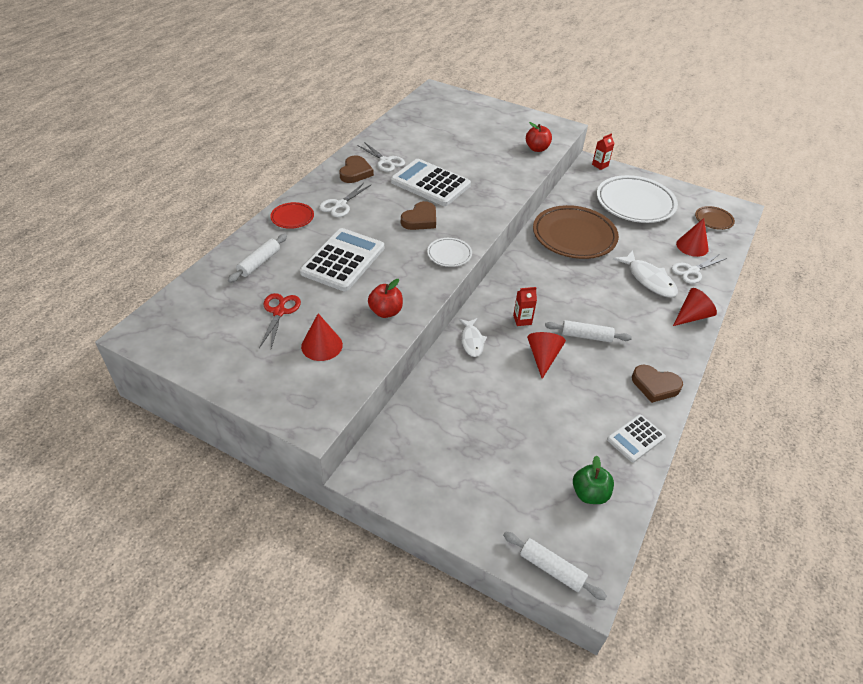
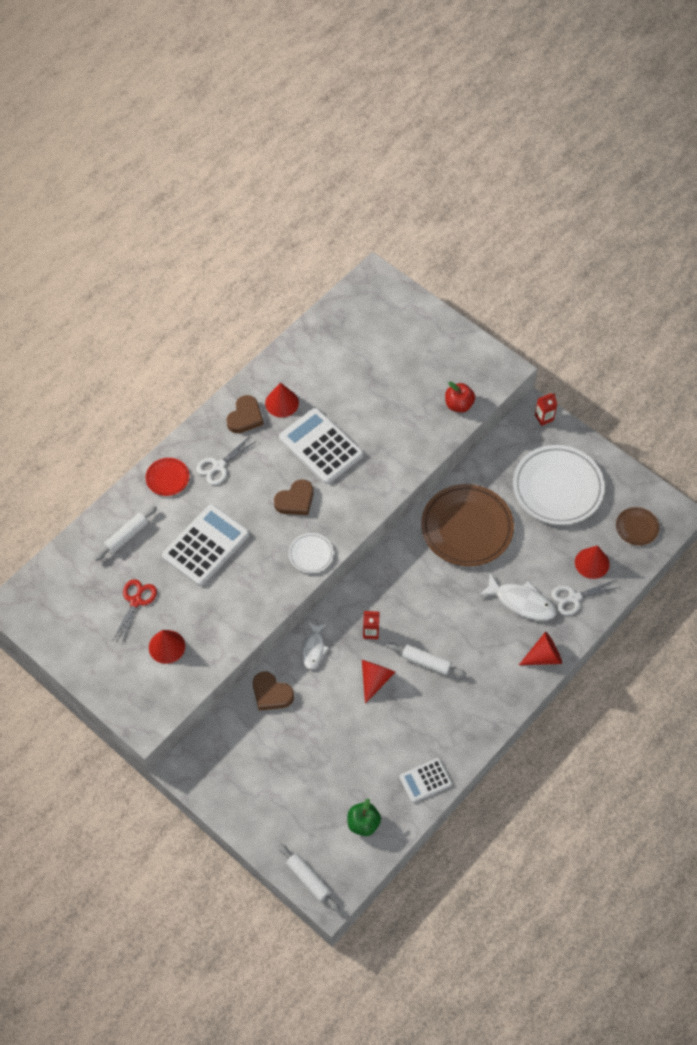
camera: 15 degrees right, 15 degrees up
(385, 161) = (282, 403): white scissors -> red cone
(386, 312) = (231, 617): red apple -> none
(649, 280) = (521, 602): white fish -> white fish turned 45 degrees counterclockwise
(655, 385) = (468, 730): brown heart -> brown heart (271, 693)

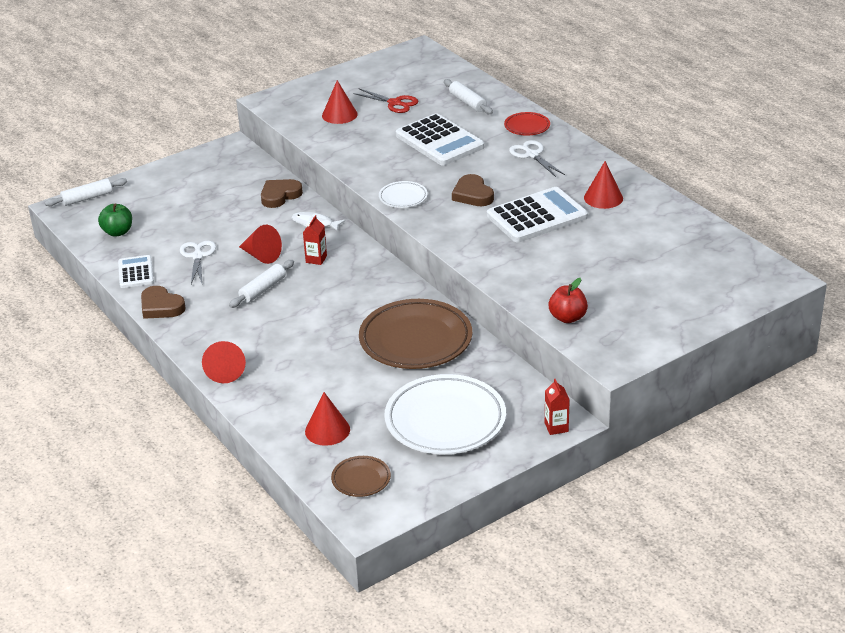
camera: 105 degrees right, 25 degrees down
(245, 417) = (590, 174): brown heart -> brown heart (161, 306)
(521, 602) = (301, 366): white fish -> none
(574, 598) = (287, 407): white scissors -> white scissors (197, 256)

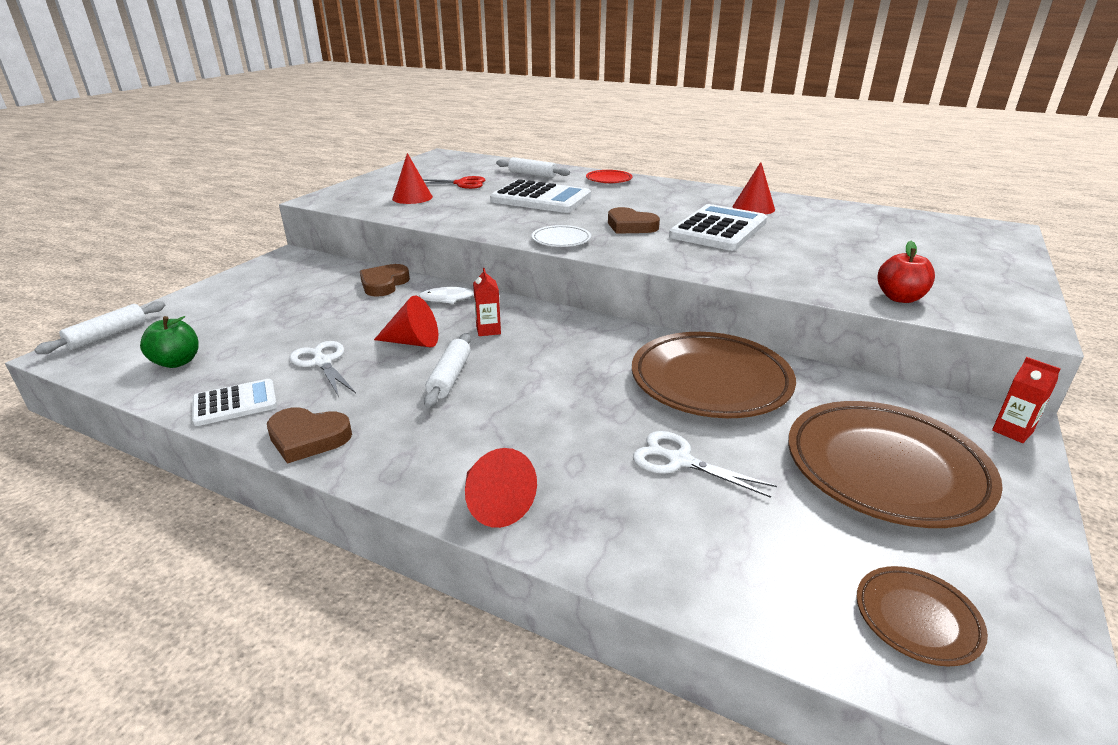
camera: 30 degrees left, 5 degrees down
(136, 272) = (235, 403): white calculator -> white calculator turned 105 degrees clockwise
(327, 430) = (755, 546): red cone -> none
(445, 420) = (885, 469): white plate -> brown plate
(532, 155) = (642, 194): white scissors -> white scissors (679, 460)

